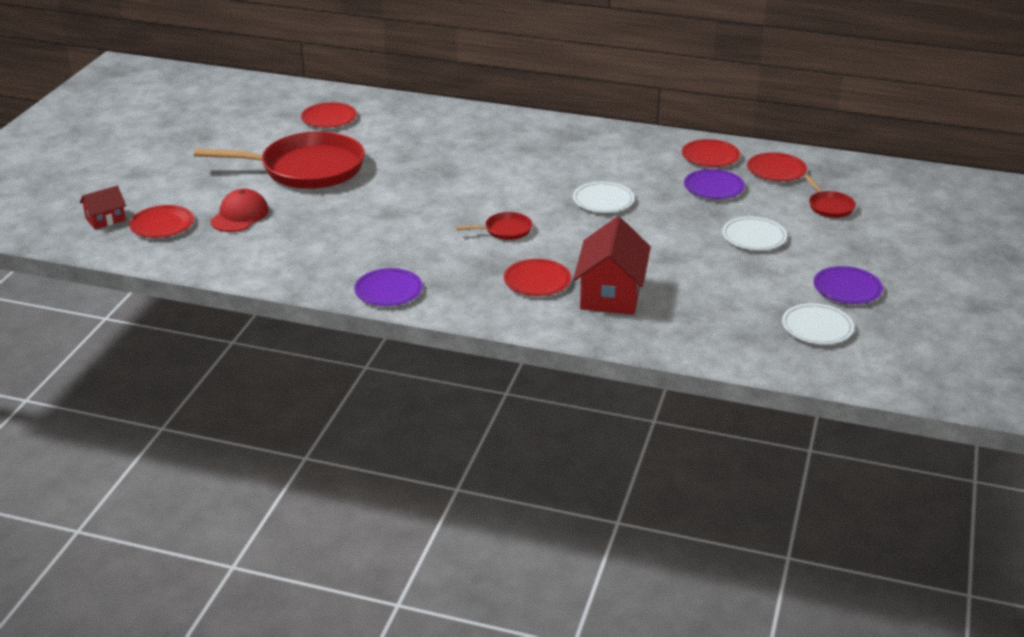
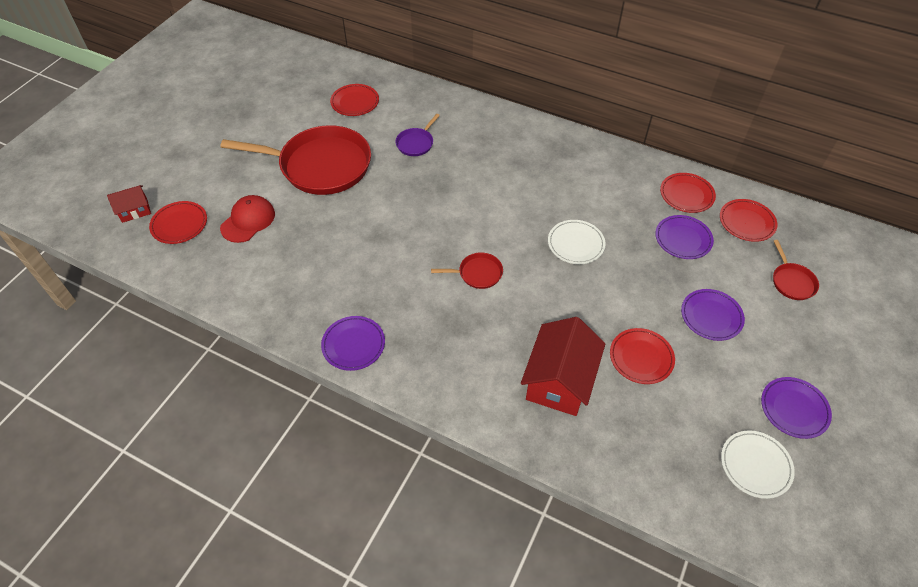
camera: 10 degrees right, 20 degrees up
(409, 143) = (416, 143): none -> purple pan
(537, 281) = (493, 351): red plate -> red plate (641, 357)
(754, 237) = (711, 316): white plate -> purple plate

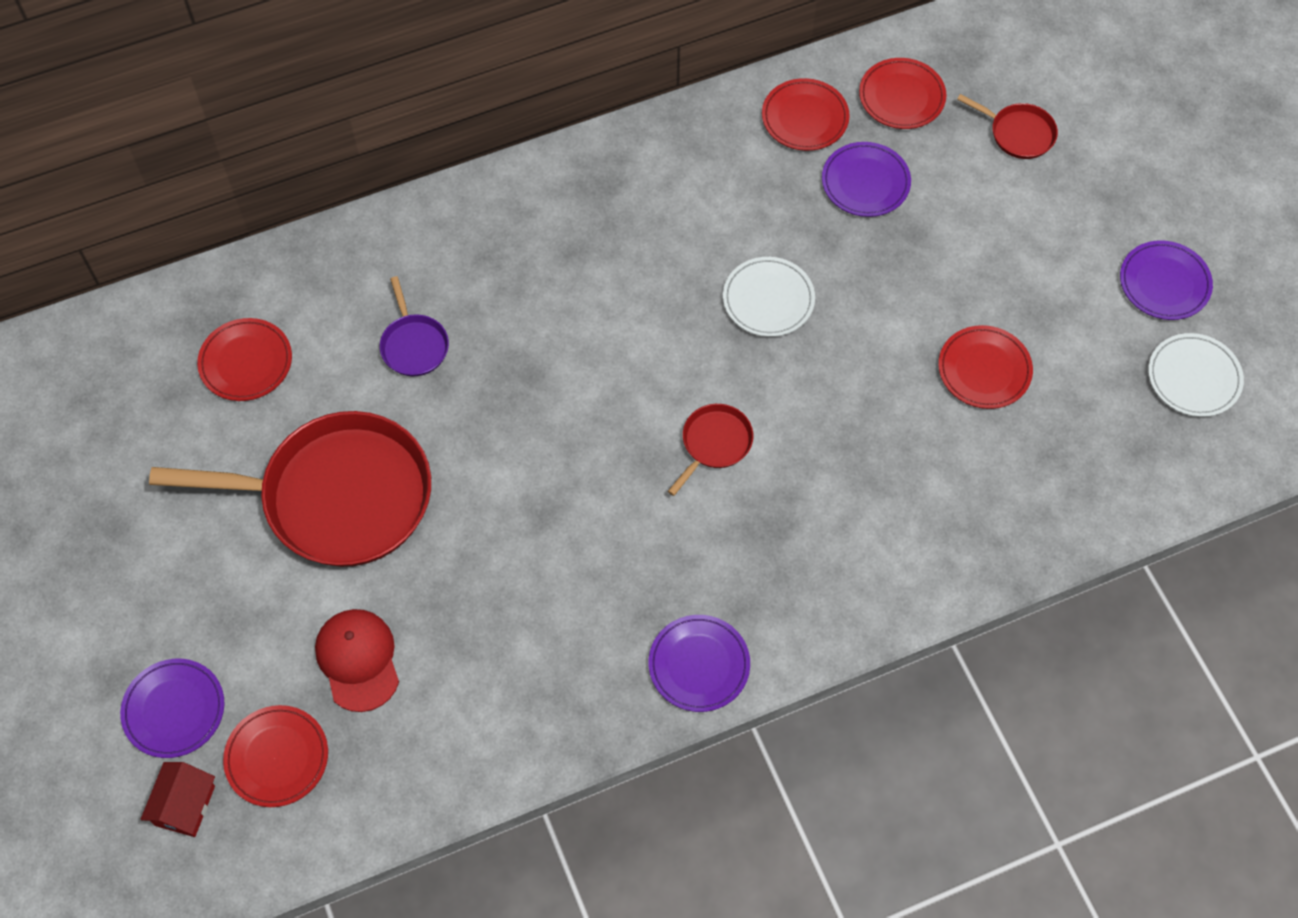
camera: 50 degrees left, 10 degrees up
(320, 166) = (337, 496): red pan -> red pan turned 45 degrees clockwise
(559, 381) = (943, 477): red house -> none
(711, 316) = (993, 253): purple plate -> purple plate (174, 710)

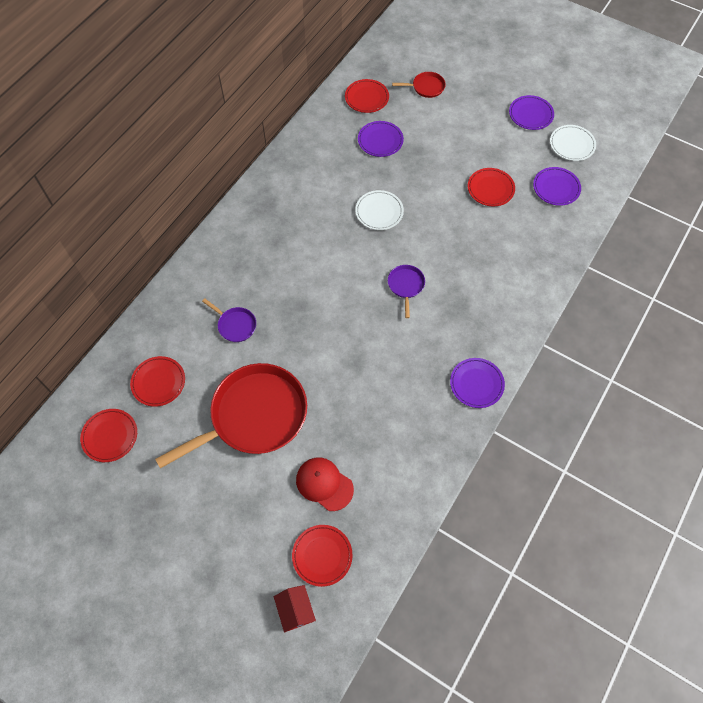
camera: 35 degrees left, 0 degrees up
(174, 710) = (253, 568): purple plate -> purple plate (556, 188)
(714, 443) = (406, 286): red pan -> purple pan
(805, 118) = (333, 128): red plate -> red plate (110, 436)

